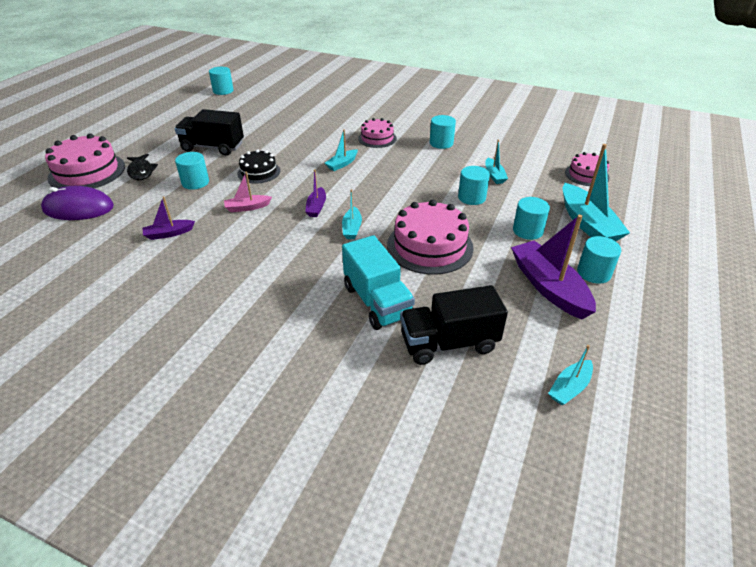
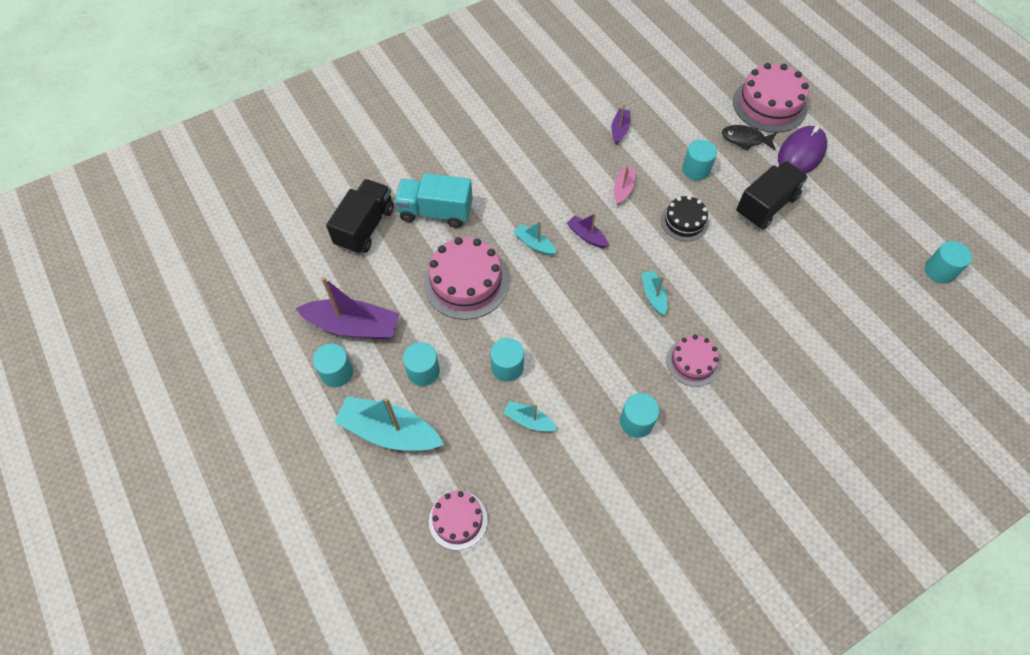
camera: 125 degrees right, 20 degrees up
(78, 208) = (702, 88): purple mouse -> purple mouse (801, 153)
(569, 388) = (277, 263): turquoise boat -> none

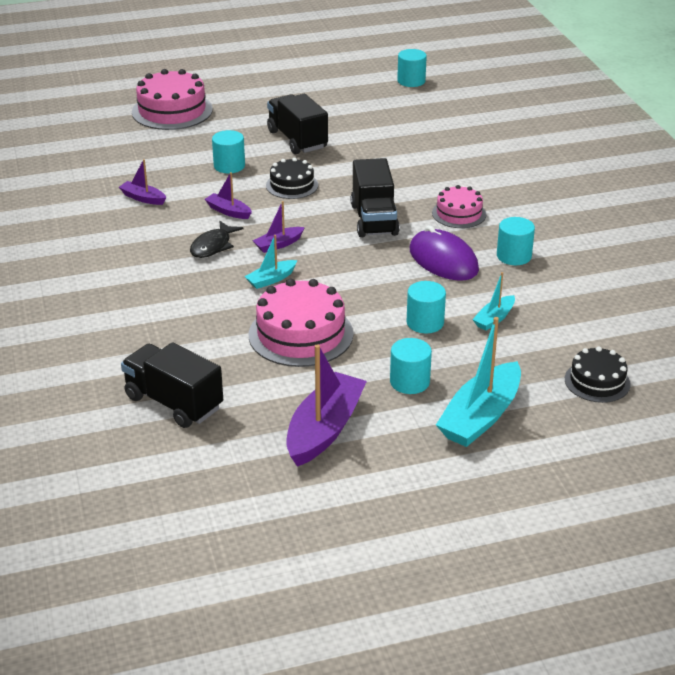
camera: 75 degrees left, 25 degrees down
(336, 372) = (387, 450): turquoise cylinder -> none
(436, 212) = (183, 342): turquoise truck -> none
(458, 520) = (597, 381): pink cake -> black cake
(623, 189) = (228, 211): pink boat -> purple boat
(653, 296) = (374, 220): turquoise boat -> black truck
(745, 139) = (208, 132): black fish -> black fish (213, 246)
(801, 153) = (245, 109): purple mouse -> purple mouse (443, 260)

